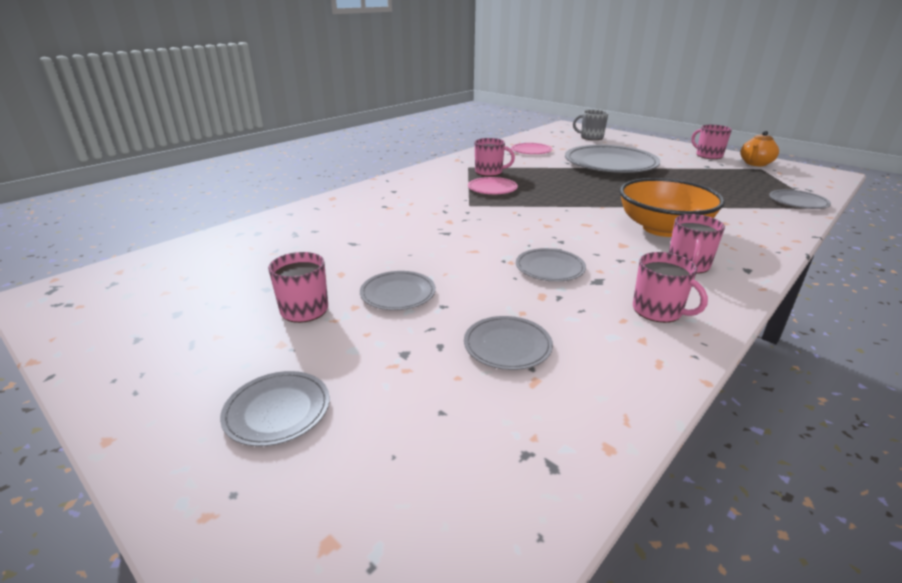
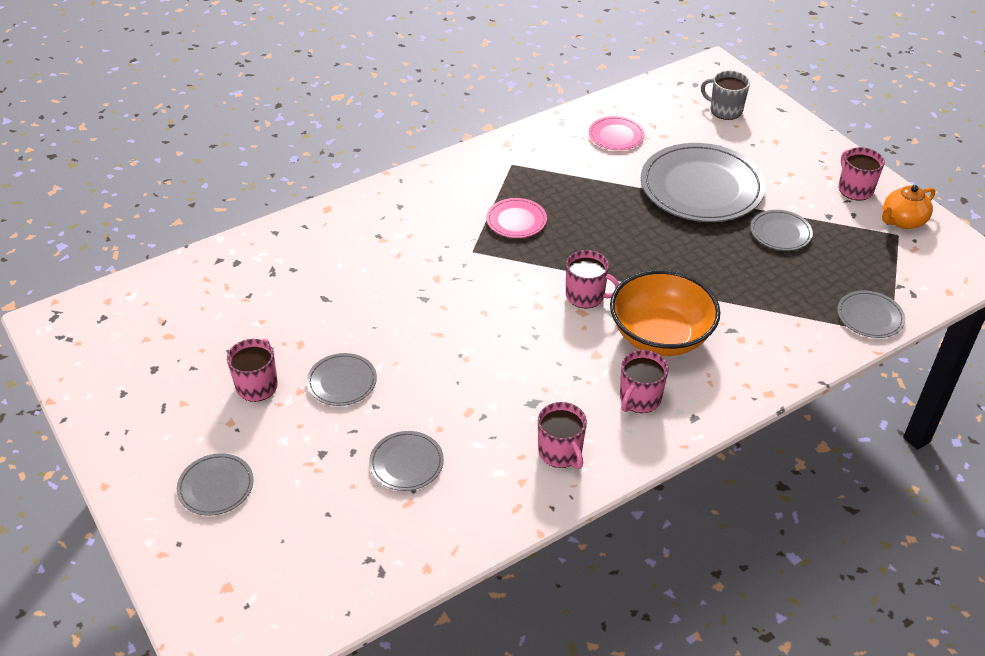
camera: 15 degrees right, 15 degrees up
(489, 172) = (532, 182): pink mug -> pink mug (586, 296)
(550, 268) = (499, 375): grey plate -> grey plate (780, 233)

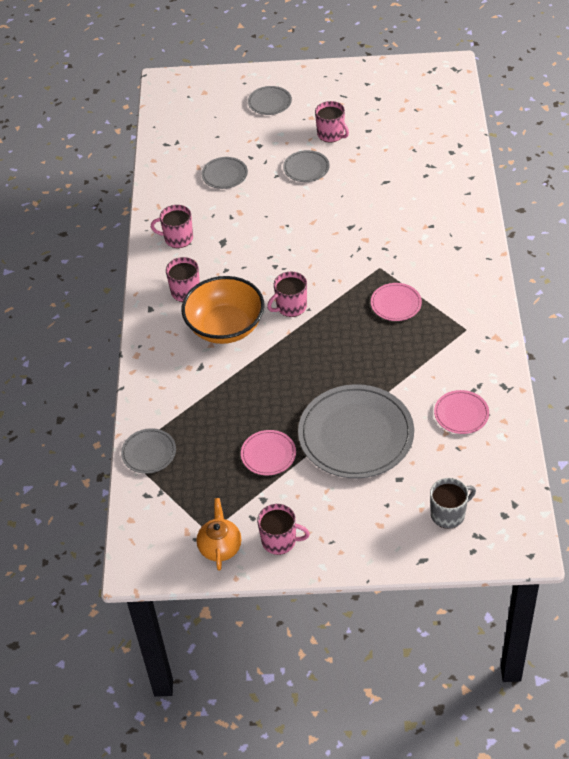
camera: 125 degrees right, 5 degrees up
(780, 233) = (268, 454): grey plate -> pink plate

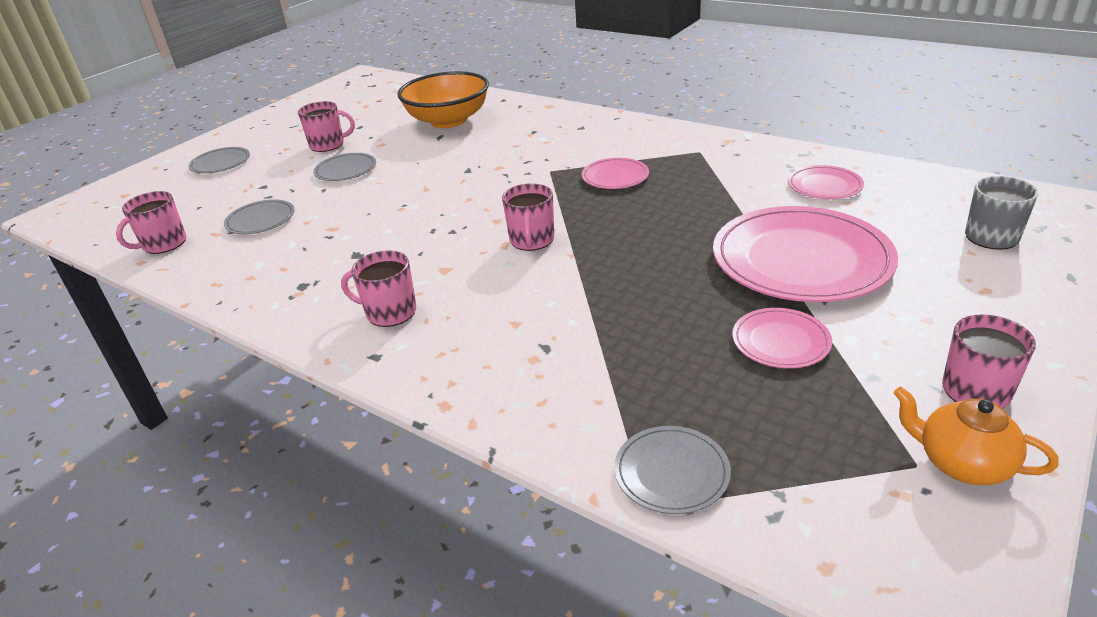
camera: 55 degrees left, 15 degrees down
(178, 238) = (294, 287): pink mug -> pink mug (163, 244)
(225, 327) = (500, 300): orange bowl -> orange bowl (448, 121)
(356, 434) = (801, 260): grey plate -> pink plate

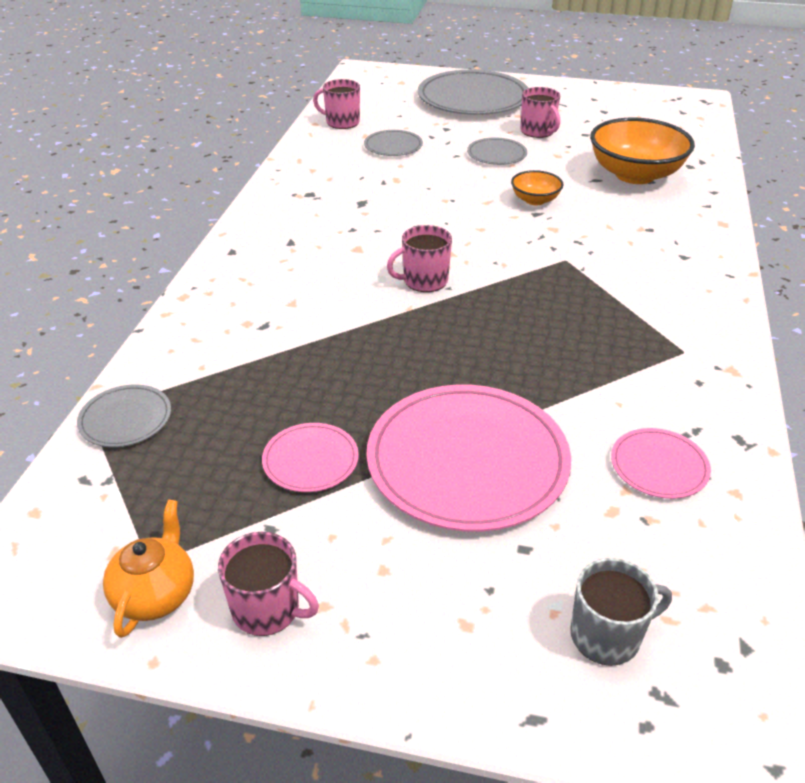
camera: 65 degrees right, 5 degrees up
(220, 163) = (473, 98): grey plate -> grey plate, size x2.10
(390, 312) = (288, 241): pink mug -> none
(445, 167) = (535, 200): none -> orange bowl
(615, 176) = (579, 303): pink plate -> none

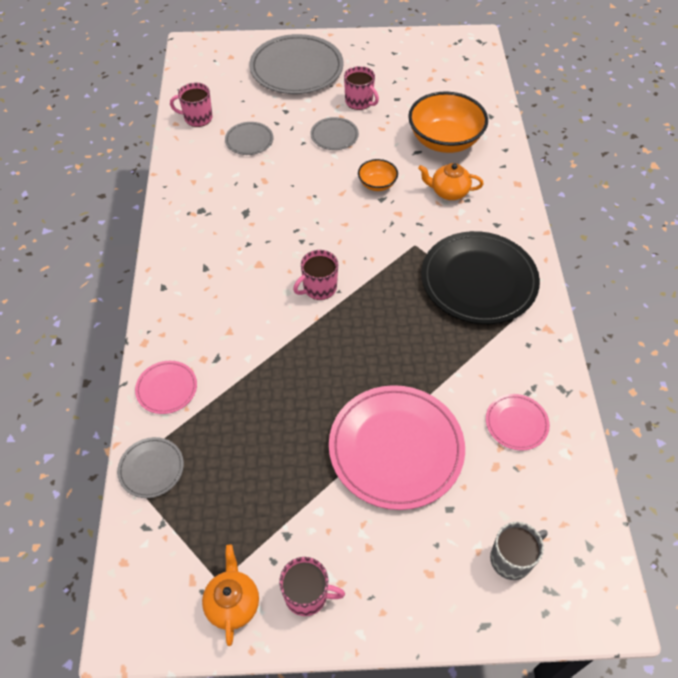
camera: 15 degrees left, 15 degrees up
(310, 460) = (293, 473): pink plate -> pink plate (166, 388)
(626, 219) = (448, 192): none -> orange teapot
(643, 306) = (479, 280): none -> black plate

